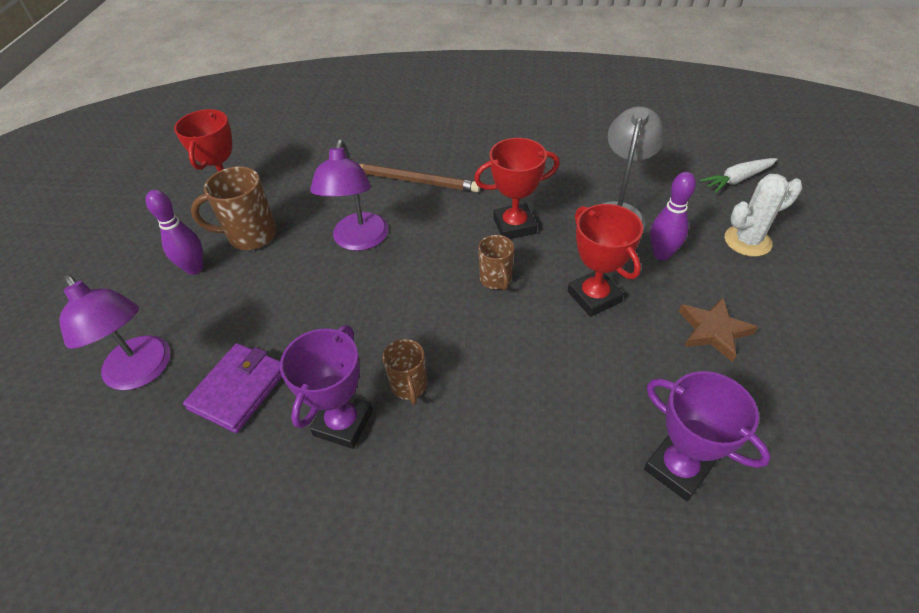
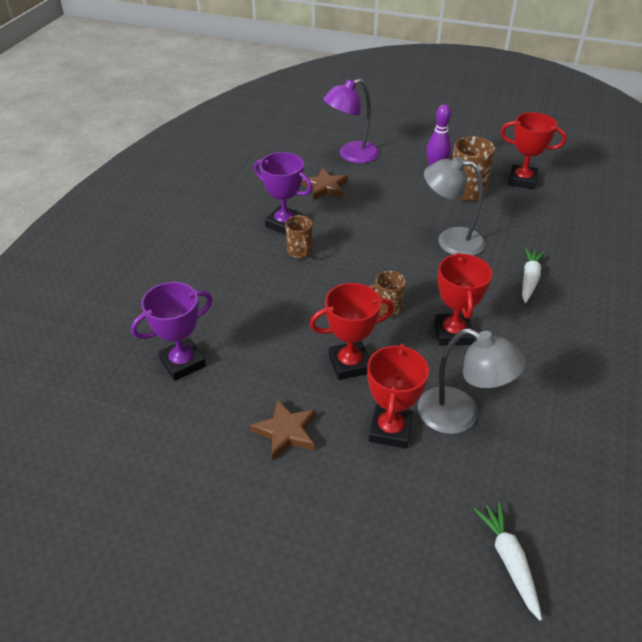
camera: 100 degrees right, 5 degrees down
(239, 389) = (325, 187): purple wallet -> brown star
(359, 241) = (450, 241): purple lamp -> grey lamp
(409, 386) = (300, 252): brown mug -> brown mug turned 105 degrees counterclockwise
(415, 181) = (529, 279): brown pencil -> white carrot
(661, 254) = (390, 430): purple bowling pin -> red trophy
(747, 241) = (393, 516): white cactus -> none

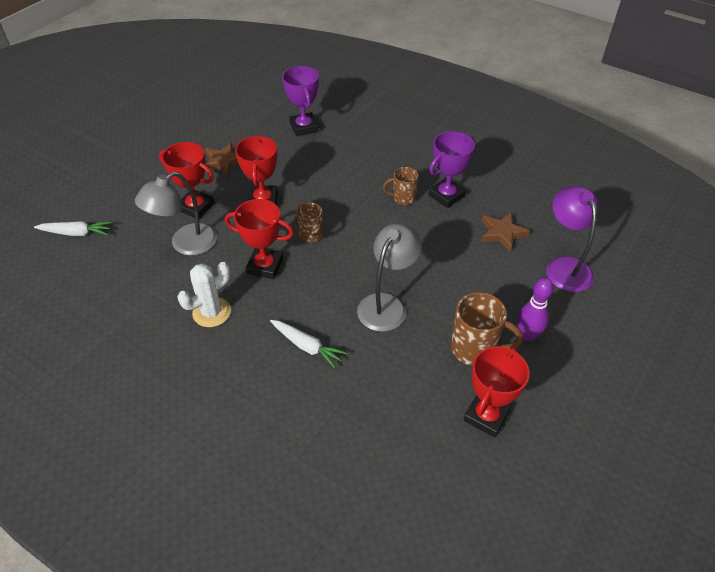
camera: 105 degrees right, 5 degrees up
(539, 357) = (212, 312): none -> white cactus

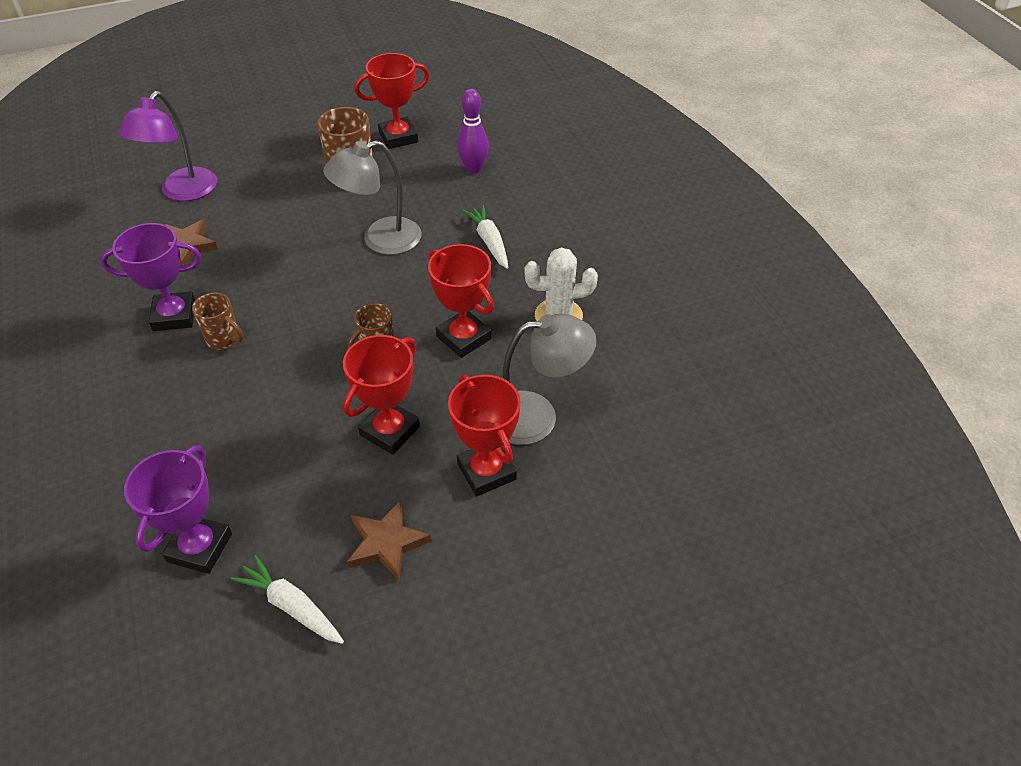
camera: 145 degrees left, 0 degrees up
(76, 233) = (680, 518): white carrot -> white carrot (292, 606)
(527, 335) = (296, 164): purple bowling pin -> purple bowling pin (473, 169)

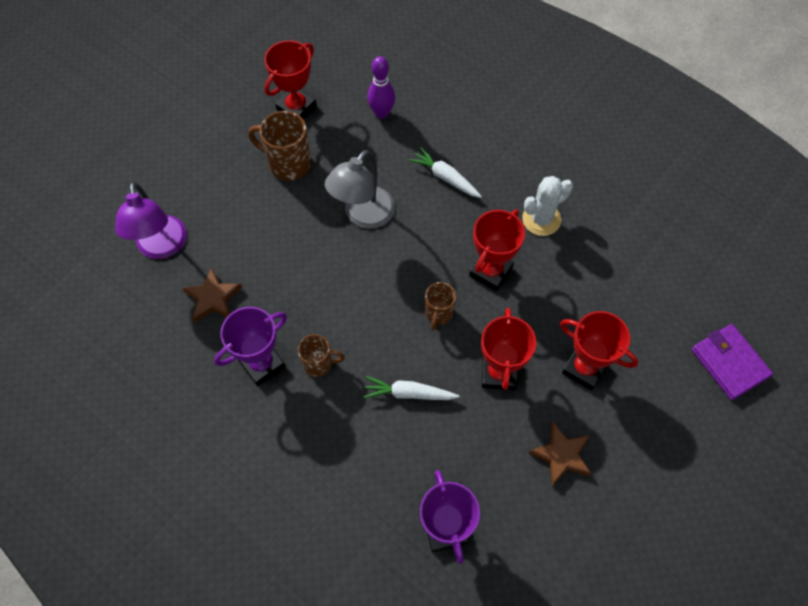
camera: 30 degrees left, 15 degrees up
(292, 606) = (538, 532): white carrot -> white carrot (409, 393)
(463, 338) = (490, 271): red trophy -> red trophy turned 75 degrees counterclockwise
(537, 416) = (585, 308): grey lamp -> none
(668, 551) = (729, 363): none -> purple wallet

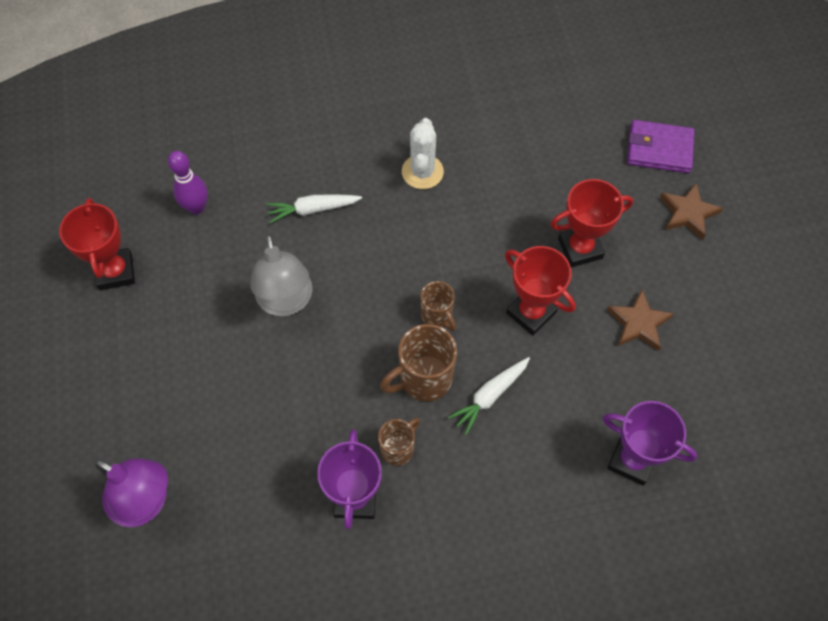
camera: 50 degrees left, 0 degrees up
(213, 298) = (247, 494): brown star -> brown star (688, 213)
(288, 164) = (169, 324): brown mug -> brown mug (424, 379)
(490, 271) = (435, 246): red trophy -> none

